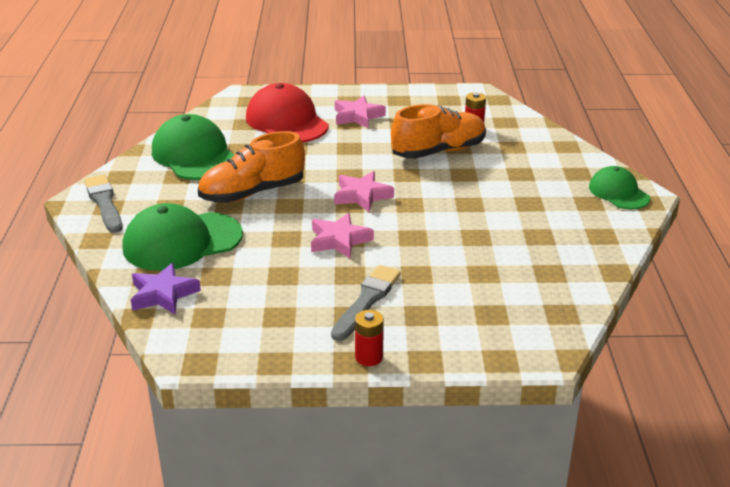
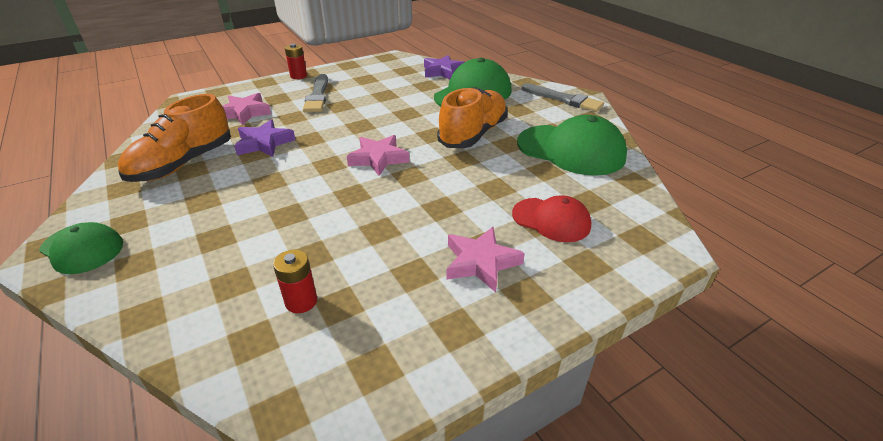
camera: 150 degrees right, 5 degrees up
(286, 122) = (551, 220): red cap -> red cap, size x0.60
(339, 240) = (366, 121): pink star -> pink star (244, 113)
(438, 151) = (332, 237): orange shoe -> orange shoe (183, 164)
(461, 245) = (264, 143): none -> purple star

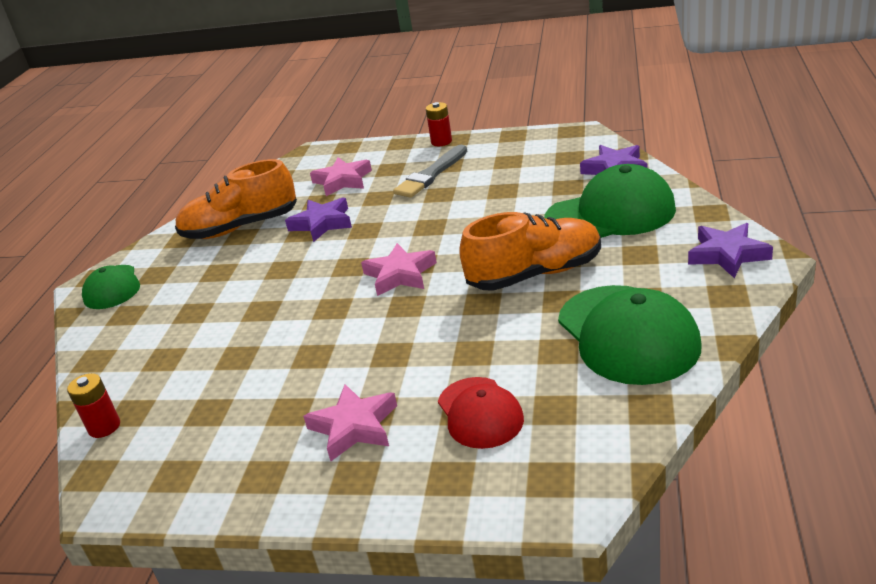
camera: 45 degrees right, 5 degrees down
(301, 301) = (188, 396): red battery -> red battery (104, 427)
(563, 99) = (727, 255): grey brush -> purple star

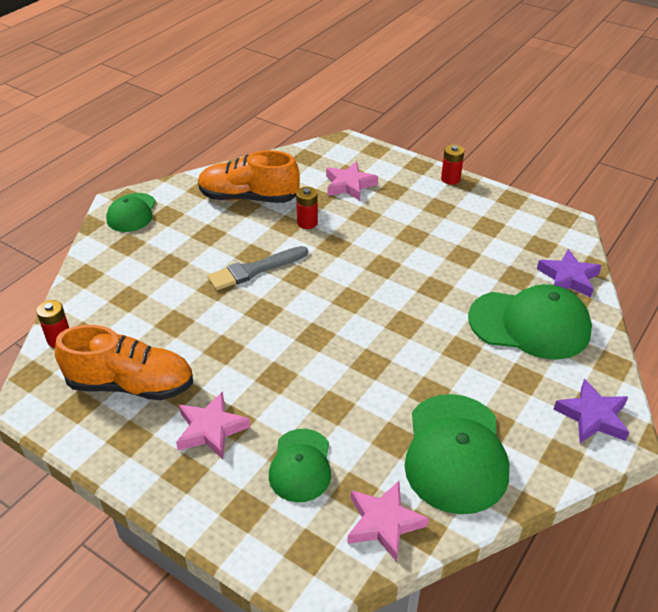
camera: 20 degrees right, 10 degrees up
(322, 223) = (307, 223): purple star -> red battery
(400, 274) = (330, 304): pink star -> pink star (384, 523)
(431, 175) = (419, 211): grey brush -> grey brush (255, 269)
(480, 413) = (300, 465): red cap -> green cap
(535, 274) = (428, 356): orange shoe -> orange shoe (131, 384)

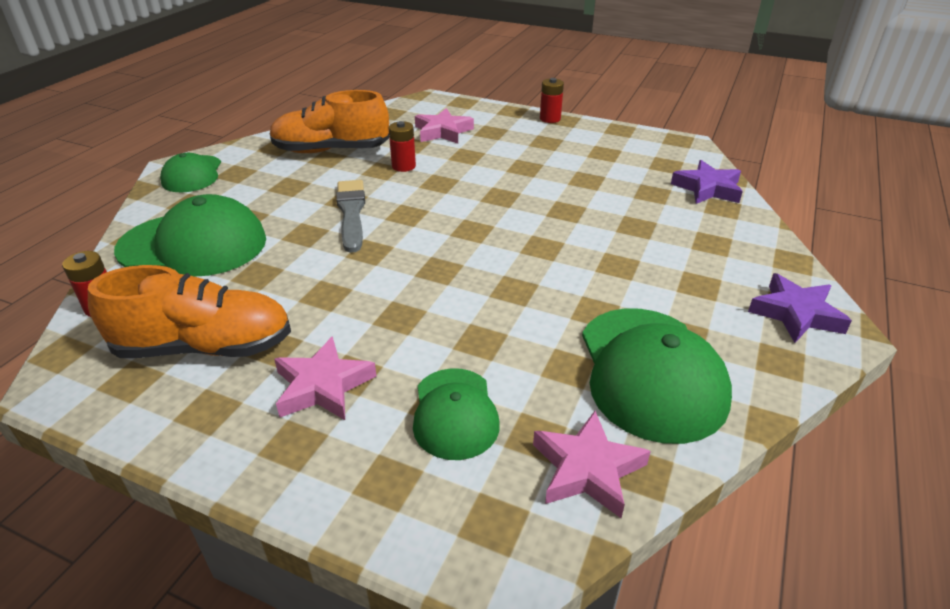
camera: 10 degrees left, 5 degrees down
(255, 269) = (351, 213): grey brush -> grey brush turned 120 degrees clockwise
(530, 324) = (685, 233): green cap -> green cap (193, 245)

